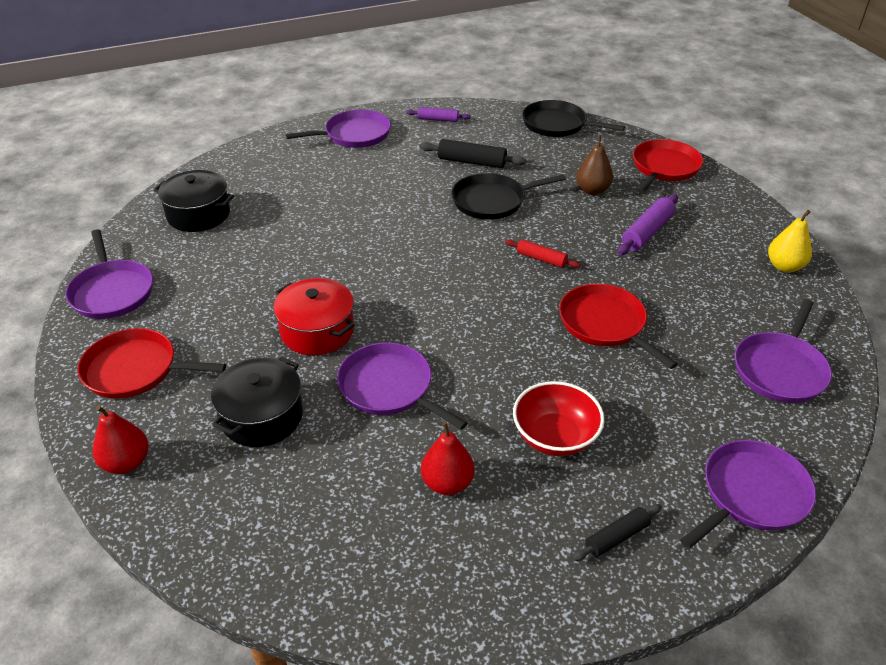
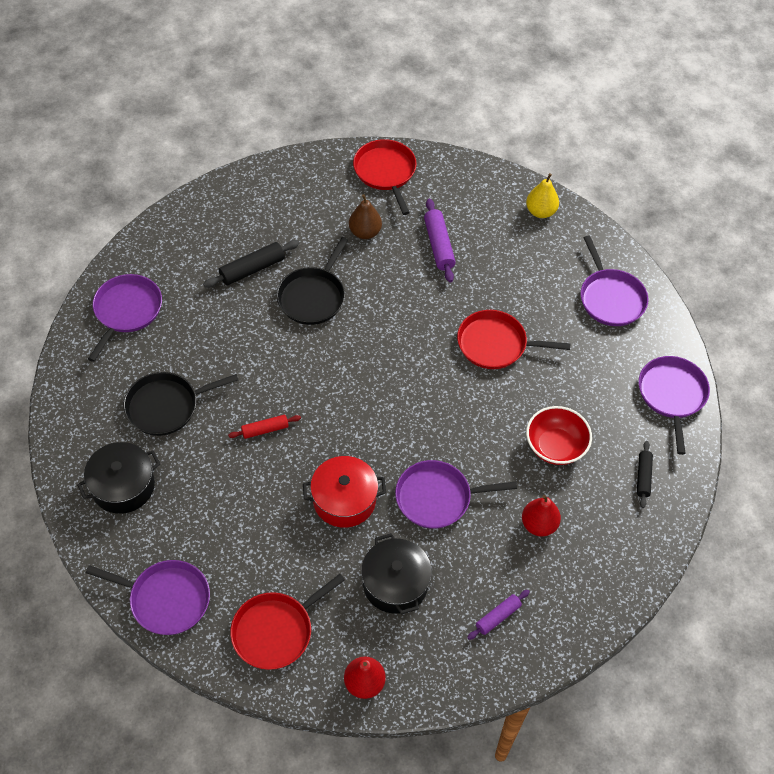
camera: 50 degrees left, 15 degrees up
(438, 119) = (170, 243): purple rolling pin -> purple rolling pin (498, 617)
(541, 259) = (404, 323): red rolling pin -> red rolling pin (265, 429)
(557, 125) = (265, 180): black pan -> black pan (166, 406)

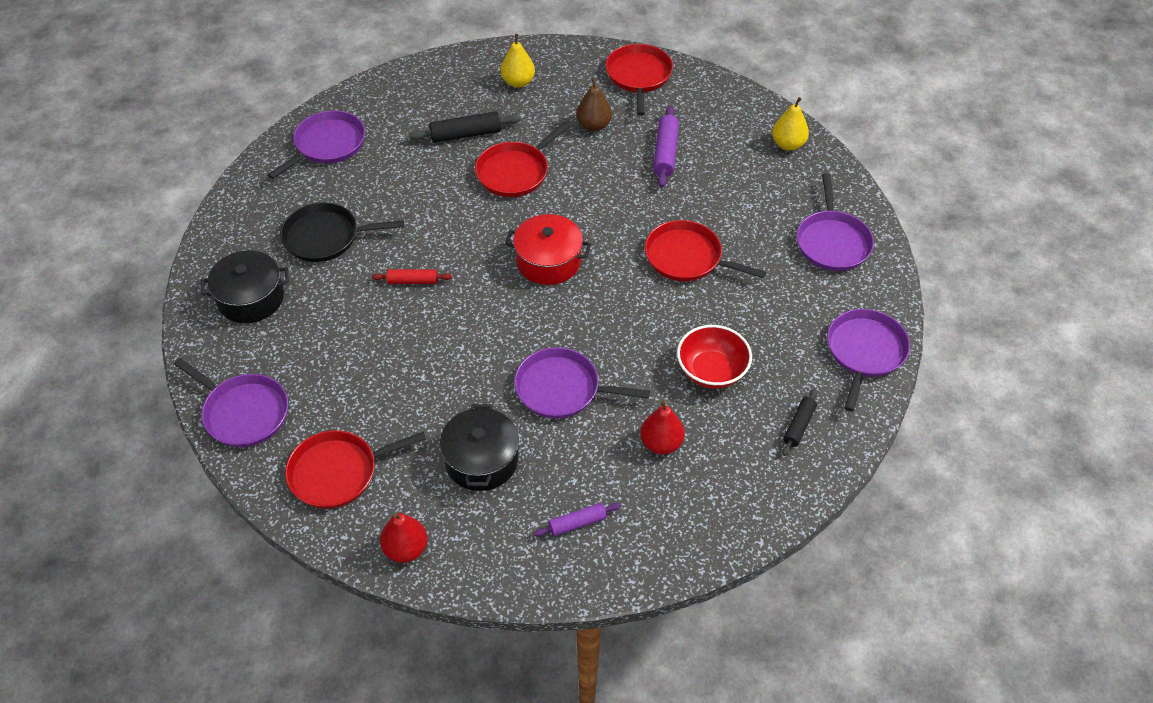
camera: 20 degrees right, 5 degrees down
(278, 203) = (518, 82): none -> yellow pear
(313, 296) = (515, 172): black pan -> red pan
(344, 500) = (463, 366): red pot -> red pot (548, 261)

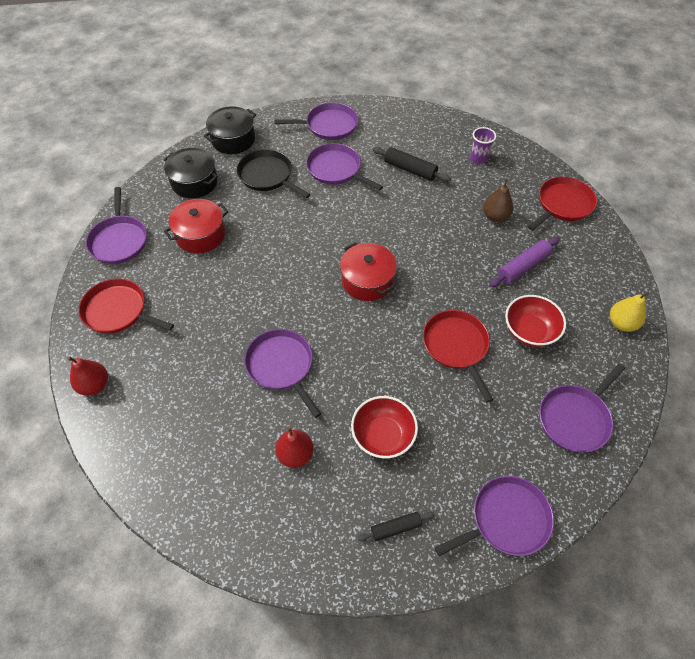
camera: 45 degrees right, 5 degrees up
(329, 341) = (200, 235): none -> red pot
(391, 183) = (336, 169): none -> purple pan
(413, 281) = (280, 234): red rolling pin -> none
(481, 460) = (189, 369): black pot -> black pot (233, 140)
(515, 172) = (412, 211): red pan -> none
(518, 82) = (478, 158): yellow pear -> purple cup
(577, 523) = (190, 458): purple rolling pin -> none
(729, 202) = (529, 331): none -> red bowl

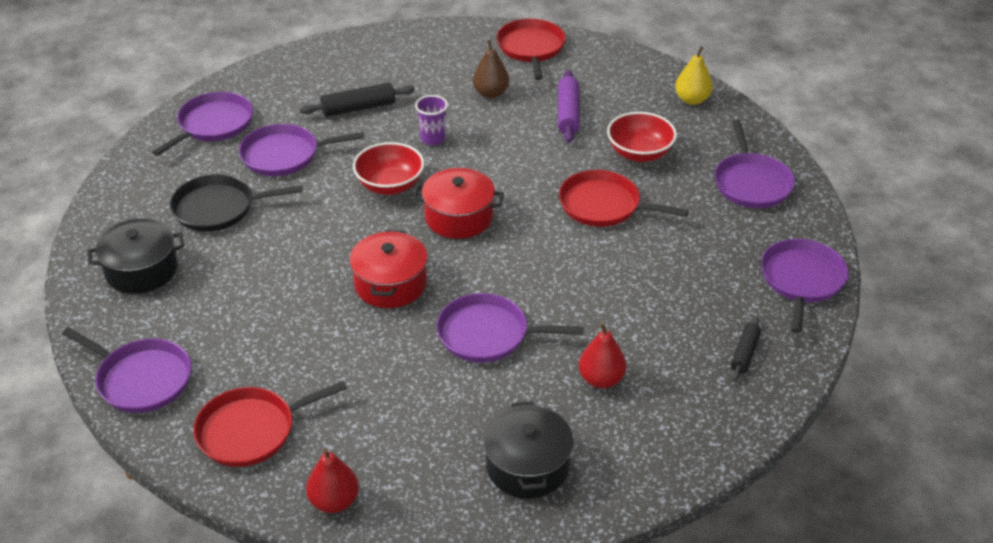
camera: 50 degrees left, 15 degrees down
(200, 235) = (231, 305): red pot -> red pot (390, 284)
(233, 140) = (121, 205): black pot -> black pot (527, 466)
(383, 435) = (645, 308): red bowl -> red bowl (390, 185)
(478, 158) = (408, 59): purple cup -> purple cup (433, 139)

